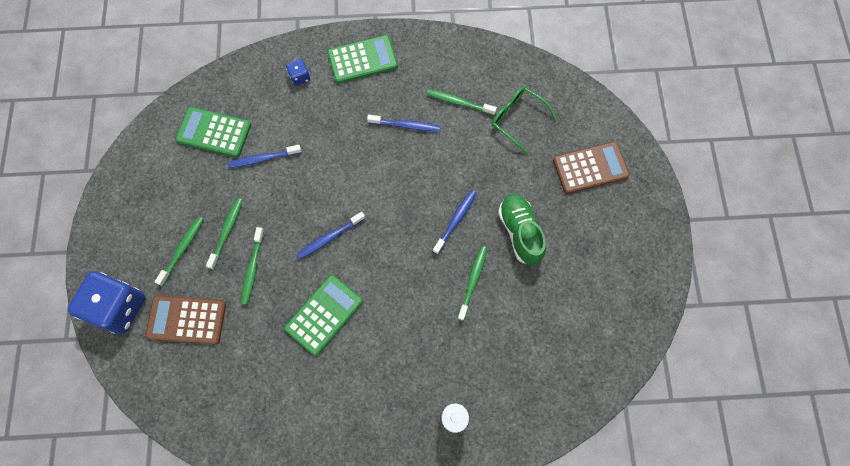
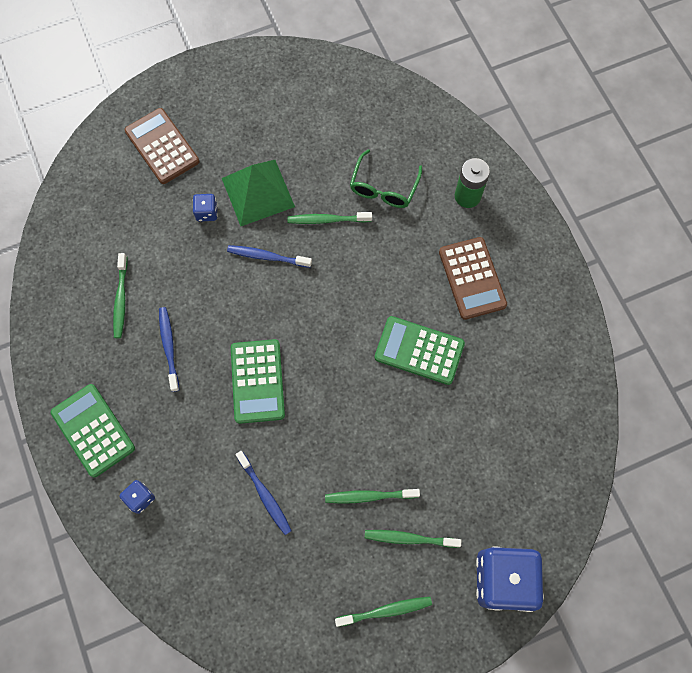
camera: 110 degrees left, 0 degrees up
(187, 320) = (484, 493): brown calculator -> brown calculator (472, 278)
(214, 132) = (250, 573): green calculator -> green calculator (257, 381)
(252, 269) = (400, 447): green toothbrush -> green toothbrush (386, 610)
(330, 237) = (333, 378): blue toothbrush -> none
(514, 185) = (207, 212): none -> blue dice
(518, 119) = (125, 231): green glasses -> green glasses (384, 187)
(520, 232) = (258, 192): green shoe -> green pyramid

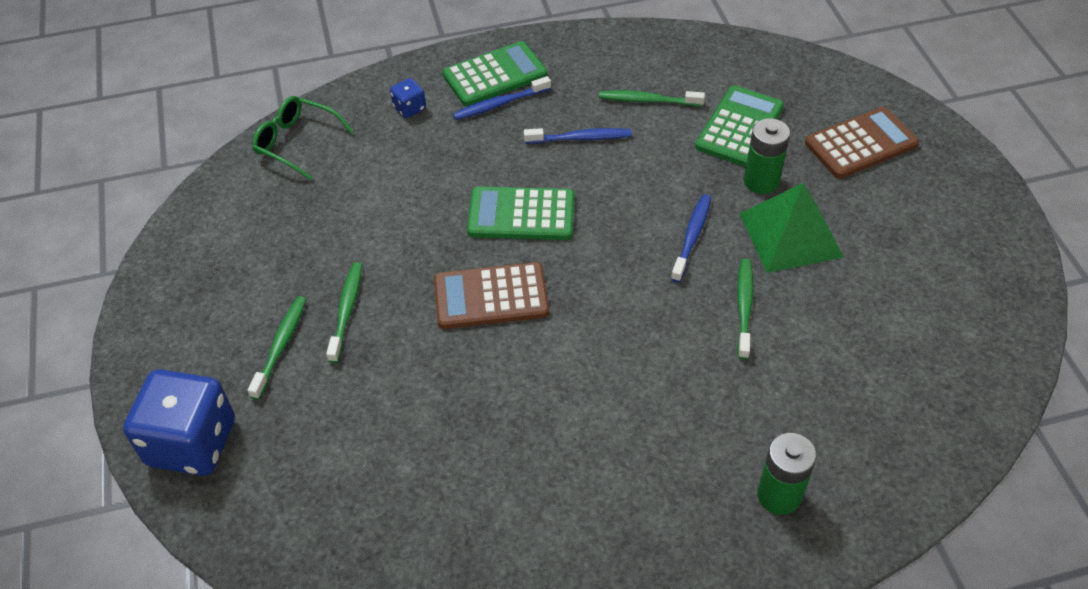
camera: 100 degrees right, 20 degrees down
(207, 212) = (761, 181): blue dice -> green battery
(265, 495) = (380, 211): blue toothbrush -> blue toothbrush (499, 104)
(384, 187) = (797, 382): green glasses -> green glasses (297, 143)
(386, 610) = (206, 311): green toothbrush -> none
(419, 350) = (529, 391): green calculator -> green calculator (739, 127)
(472, 278) = (633, 478): brown calculator -> brown calculator (491, 297)

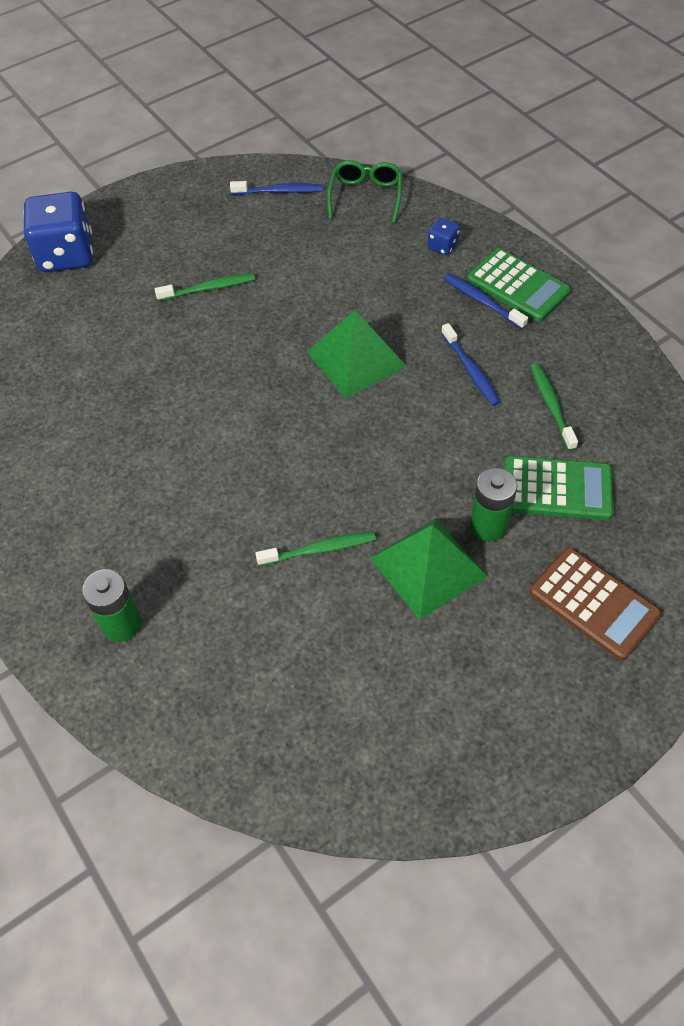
camera: 70 degrees right, 5 degrees up
(281, 345) = (163, 266): green toothbrush -> none
(491, 297) = (257, 368): brown calculator -> none
(521, 215) = (356, 359): green calculator -> green pyramid
(692, 237) = (387, 487): blue toothbrush -> blue toothbrush (279, 191)

